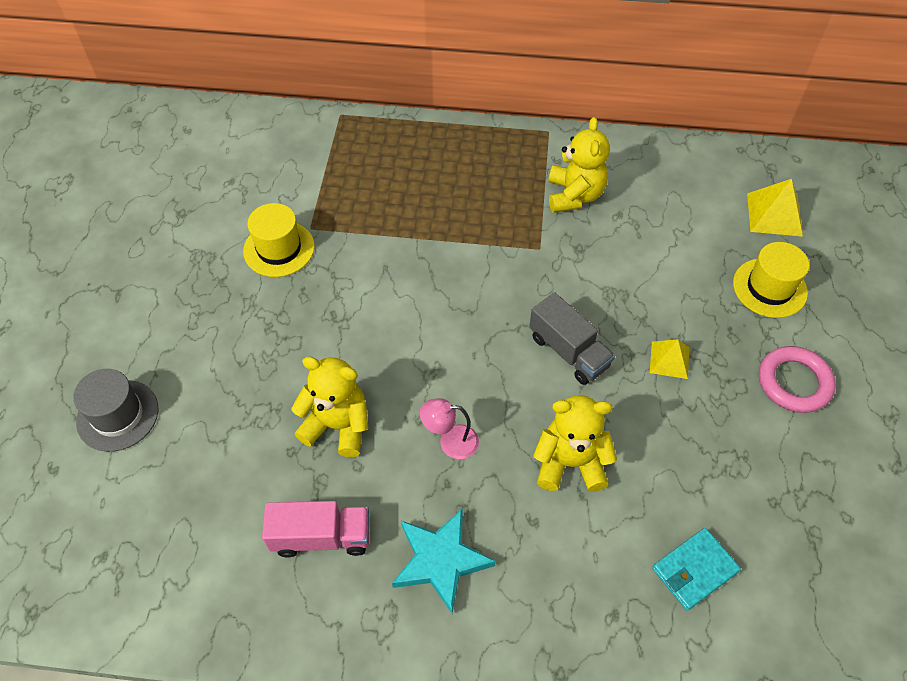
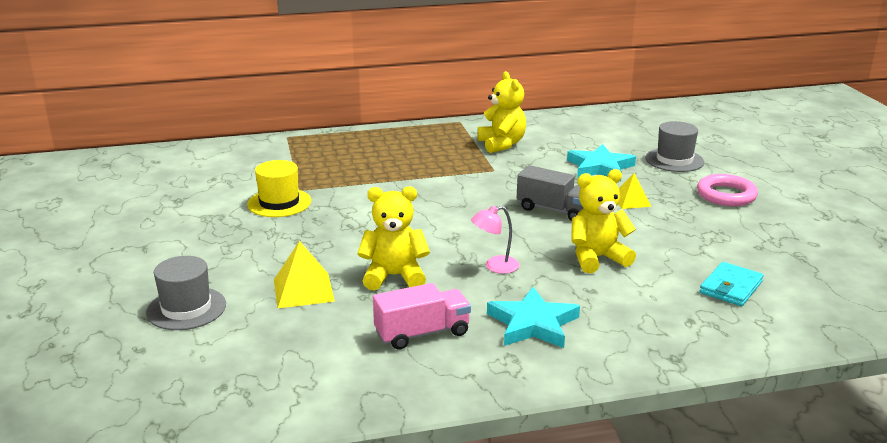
camera: 20 degrees left, 30 degrees down
(668, 277) = (600, 167): none -> turquoise star
(769, 288) = (674, 160): yellow hat -> grey hat
(774, 214) = (651, 131): yellow pyramid -> yellow pyramid (303, 290)

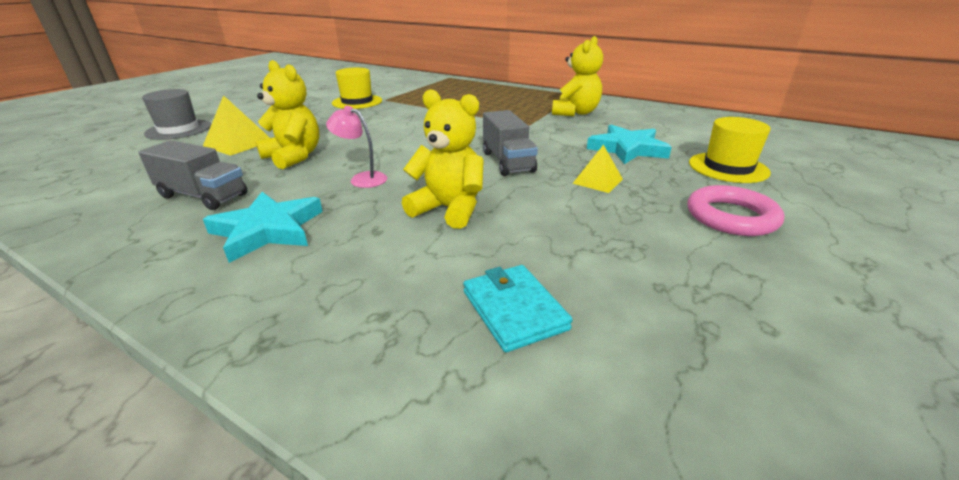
camera: 45 degrees right, 5 degrees up
(422, 333) = (203, 196): pink truck -> grey truck
(674, 160) = (728, 167): grey hat -> yellow hat
(731, 287) = (514, 310): turquoise wallet -> turquoise wallet turned 75 degrees clockwise

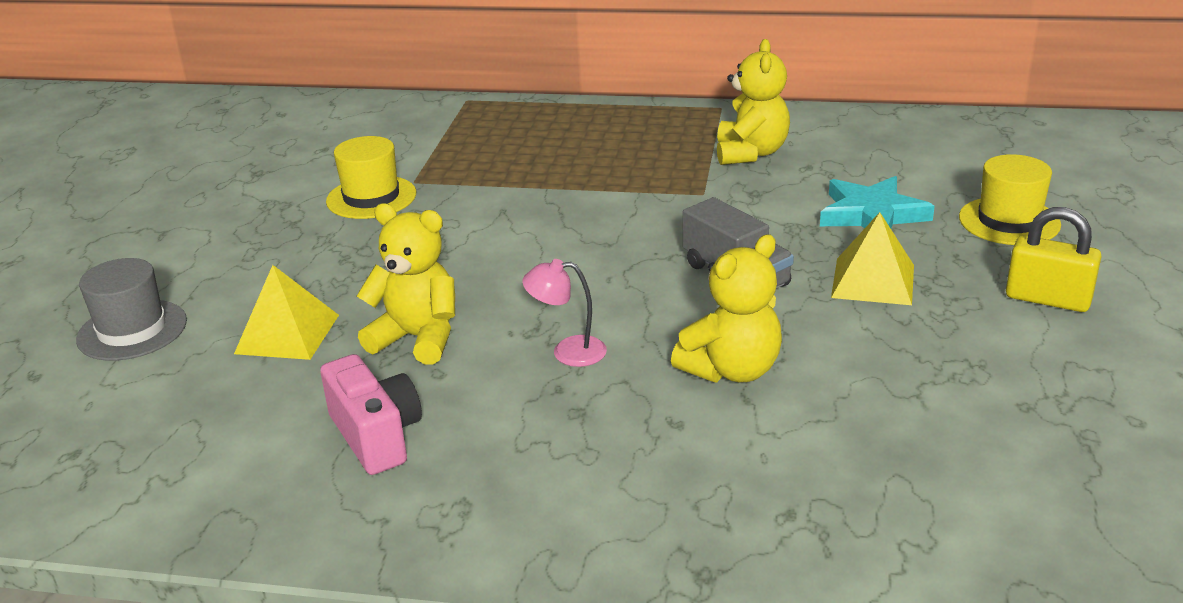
camera: 20 degrees left, 0 degrees up
(203, 196) = (376, 436): grey truck -> pink camera
(268, 230) = (539, 459): turquoise star -> none
(449, 209) = (732, 370): yellow teddy bear -> yellow teddy bear turned 135 degrees clockwise
(514, 310) = (909, 470): turquoise wallet -> none
(598, 181) = (873, 281): yellow pyramid -> yellow pyramid, size x1.51
(731, 217) = (1047, 299): pink ring -> yellow padlock

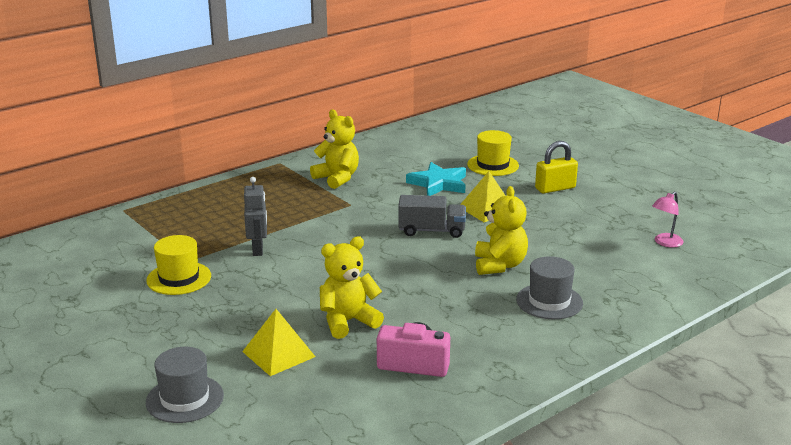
camera: 50 degrees left, 5 degrees down
(499, 202) = (258, 250): none -> grey robot
(568, 351) = (424, 292): pink lamp -> pink lamp (665, 243)
(697, 463) = (549, 301): none -> grey hat

